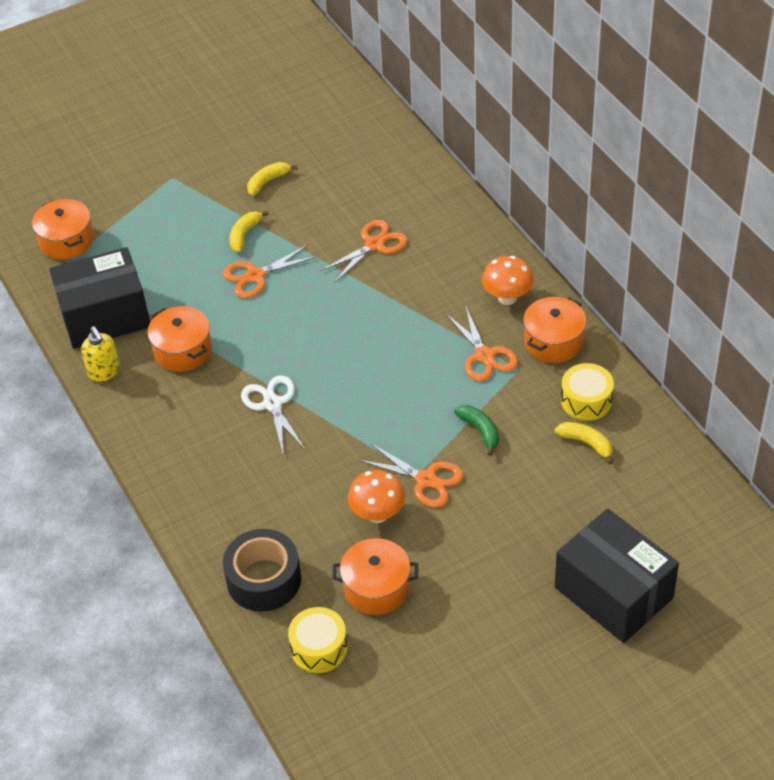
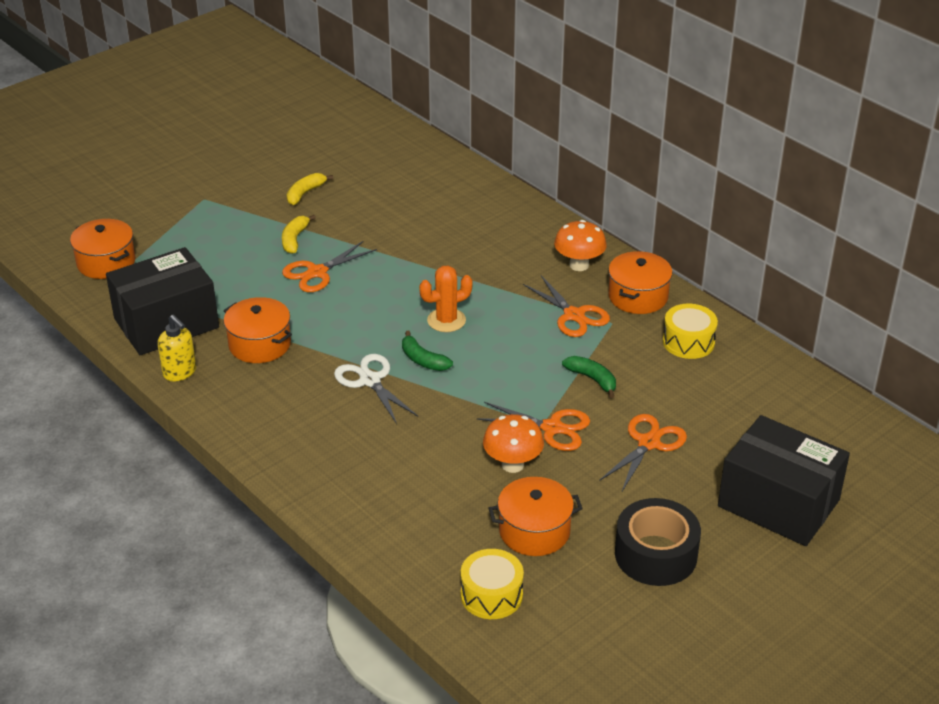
camera: 15 degrees left, 10 degrees down
(264, 579) = (411, 539): black tape -> black tape (655, 554)
(327, 388) = (423, 360): none -> green banana
(361, 346) = (446, 320): none -> orange cactus
(374, 245) = (431, 235): orange scissors -> orange scissors (648, 443)
(586, 443) = (702, 377): yellow banana -> none

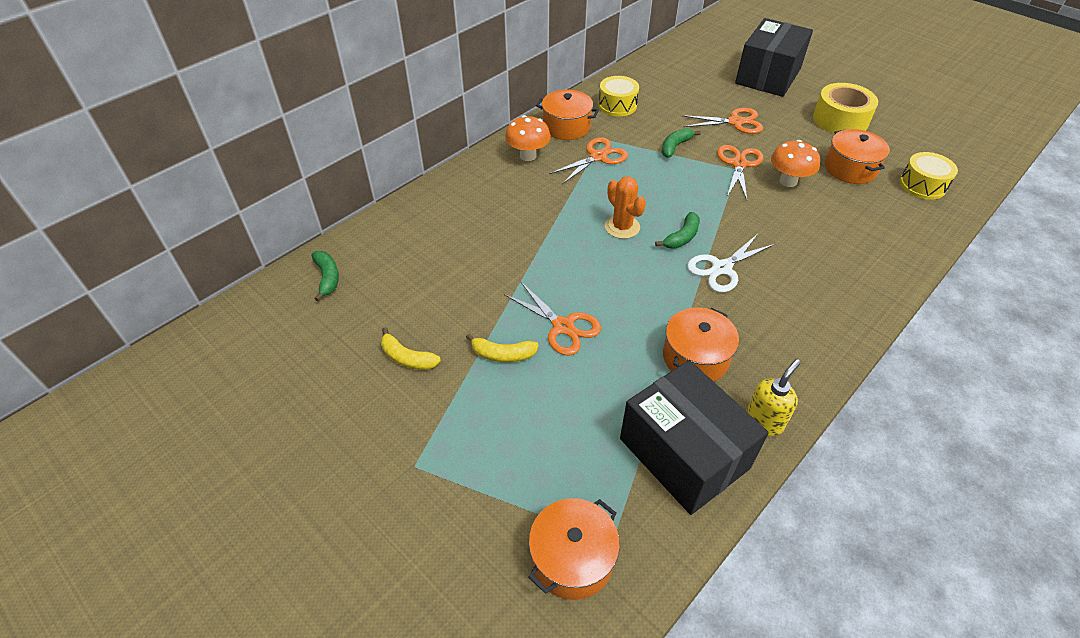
camera: 95 degrees left, 10 degrees up
(406, 152) = (327, 278): none -> green banana
(648, 443) = (735, 122): orange scissors -> orange scissors turned 150 degrees clockwise
(655, 554) = (840, 120): black tape -> yellow tape

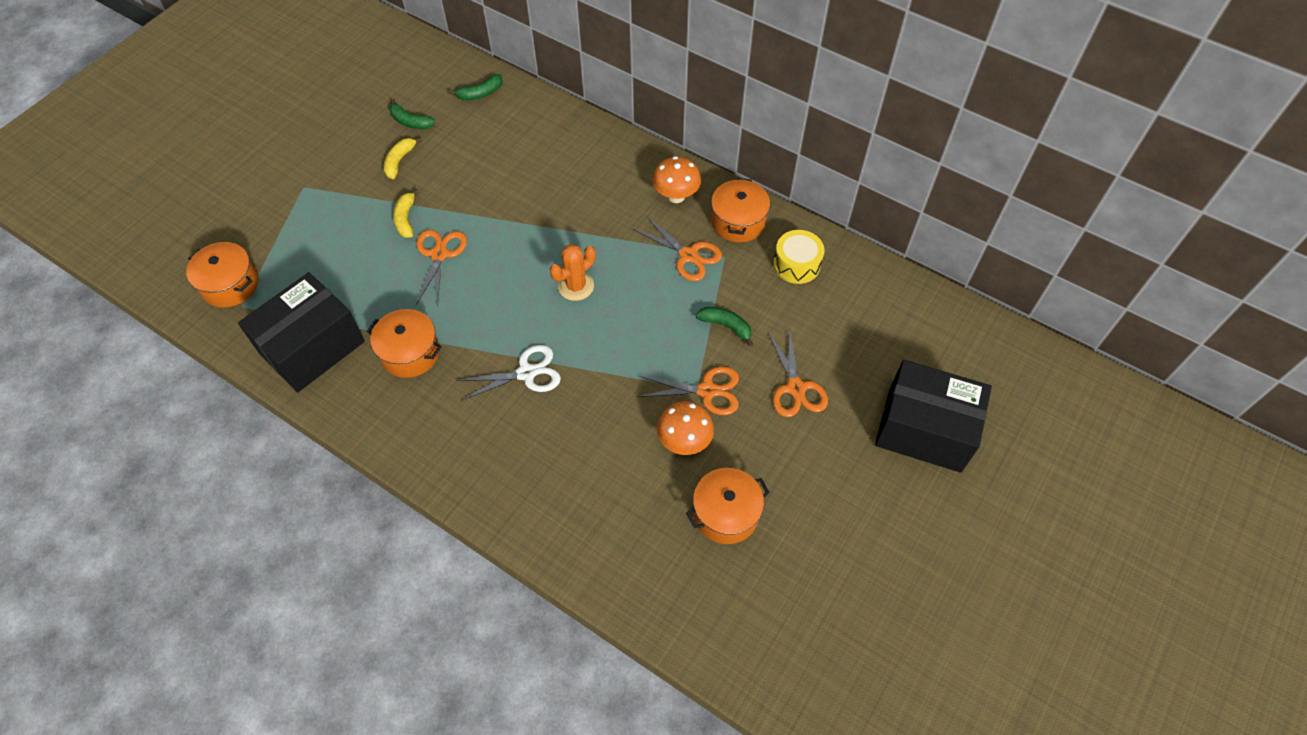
camera: 80 degrees right, 10 degrees up
(563, 326) = (439, 254): orange scissors -> orange scissors turned 150 degrees clockwise
(682, 237) = (568, 338): green banana -> green banana (410, 122)
(721, 268) = (526, 373): white scissors -> white scissors turned 120 degrees clockwise
(764, 421) = (343, 404): yellow soap dispenser -> none
(840, 120) = (838, 514): yellow tape -> none
(922, 185) = (709, 598): yellow drum -> none

